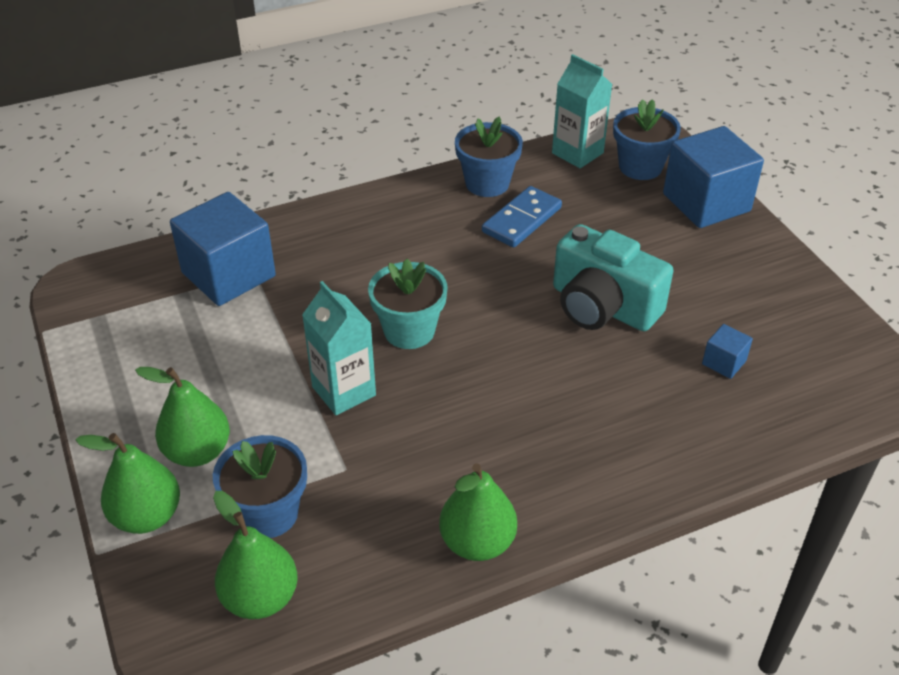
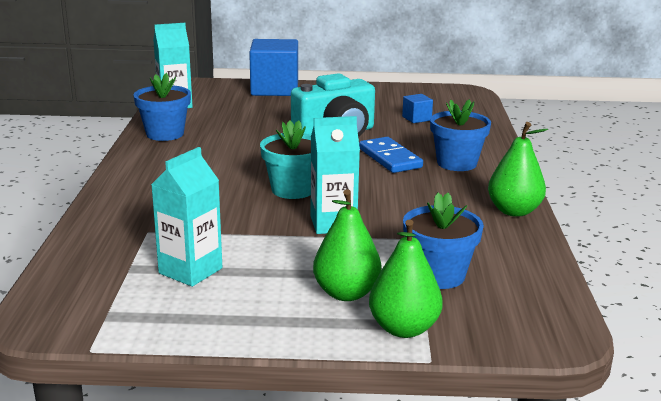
camera: 65 degrees left, 20 degrees down
(192, 331) = (190, 271): none -> turquoise carton
(228, 274) = (135, 242): blue cube -> none
(260, 598) = (522, 293): green pear -> none
(522, 220) = (221, 133): blue domino -> blue domino (390, 158)
(640, 167) = (216, 94): blue flower pot -> blue flower pot (456, 163)

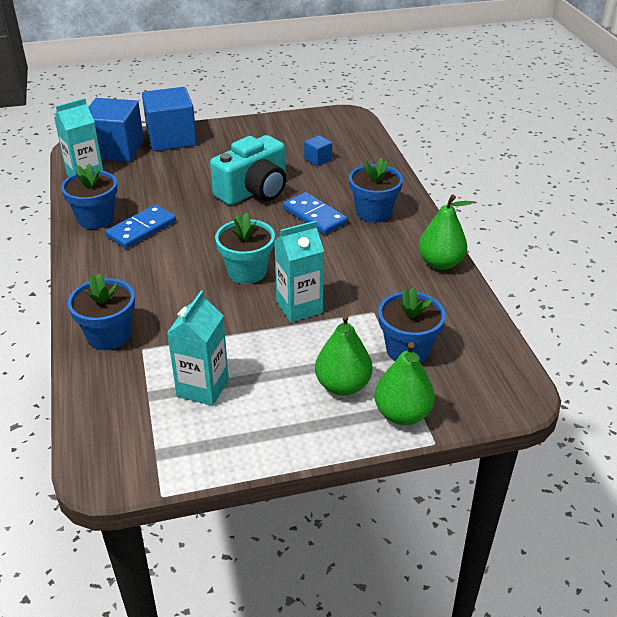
camera: 15 degrees left, 15 degrees up
(121, 217) = (109, 336): none -> blue flower pot
(204, 146) = (141, 229): none -> blue domino
(216, 91) = (116, 150): none -> blue cube

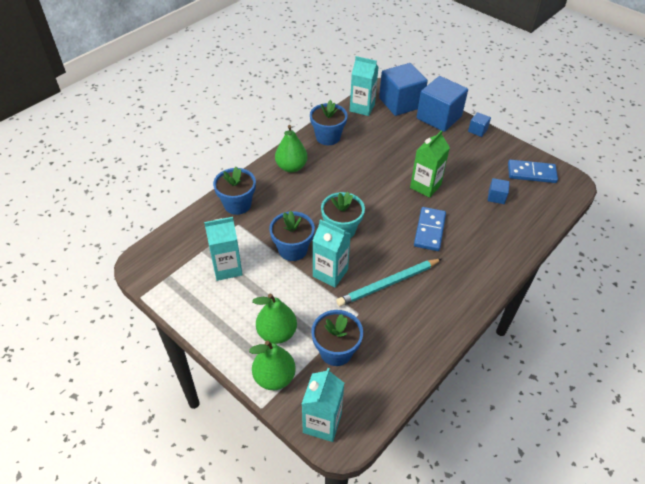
camera: 55 degrees right, 10 degrees up
(141, 229) = (337, 161): blue domino -> blue domino (531, 173)
(220, 127) = (477, 130): none -> blue cube
(254, 191) = (425, 186): turquoise camera -> green carton
(355, 274) = (388, 284): none -> turquoise pencil
(373, 212) = (466, 259): blue flower pot -> blue flower pot (292, 249)
(440, 263) = (444, 326): green pear -> green pear (291, 167)
(490, 401) = (322, 423): none -> turquoise carton

